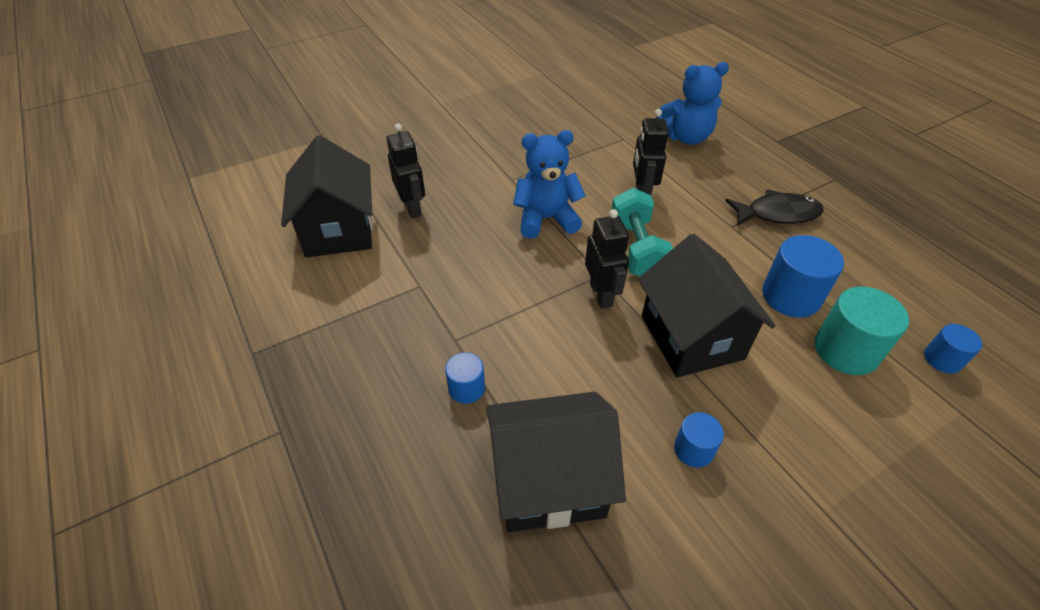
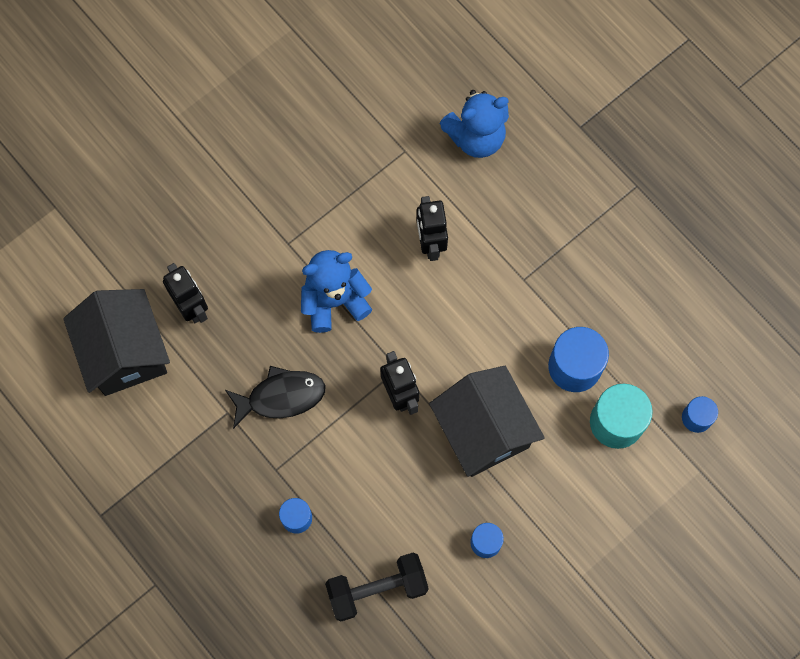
camera: 10 degrees left, 25 degrees up
(549, 481) = (377, 589): black house -> black dumbbell
(637, 249) = (430, 329): turquoise dumbbell -> none
(777, 214) = (571, 253): black fish -> black fish (281, 397)

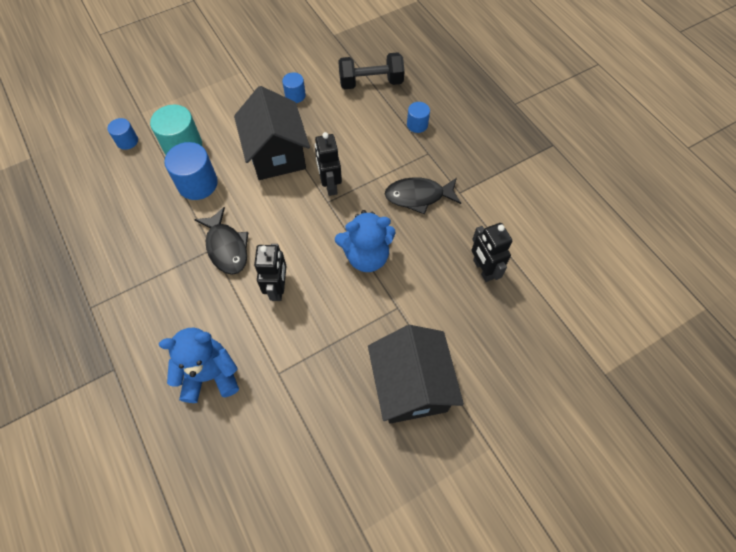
camera: 170 degrees left, 10 degrees down
(125, 353) = (537, 244): black house -> black house (411, 386)
(507, 284) = (226, 247): none -> black fish

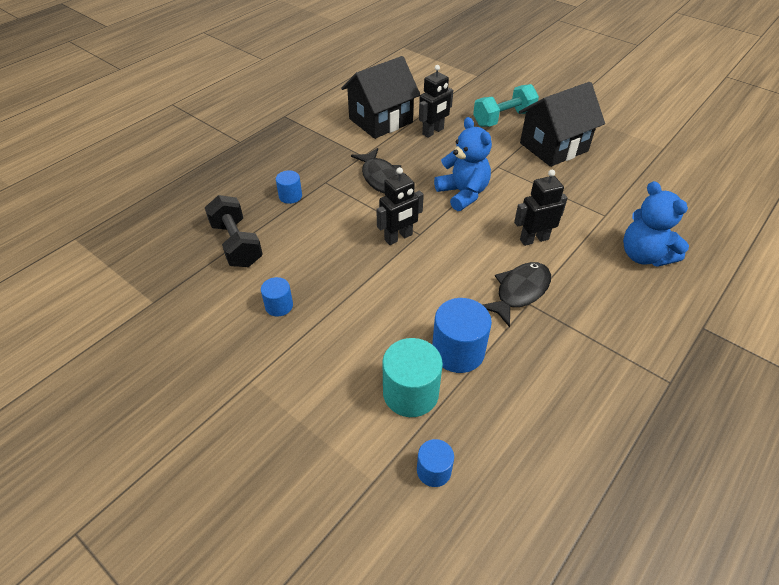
camera: 110 degrees left, 15 degrees down
(277, 155) = (379, 292): black house -> black house (380, 121)
(488, 357) = (503, 119): none -> turquoise dumbbell

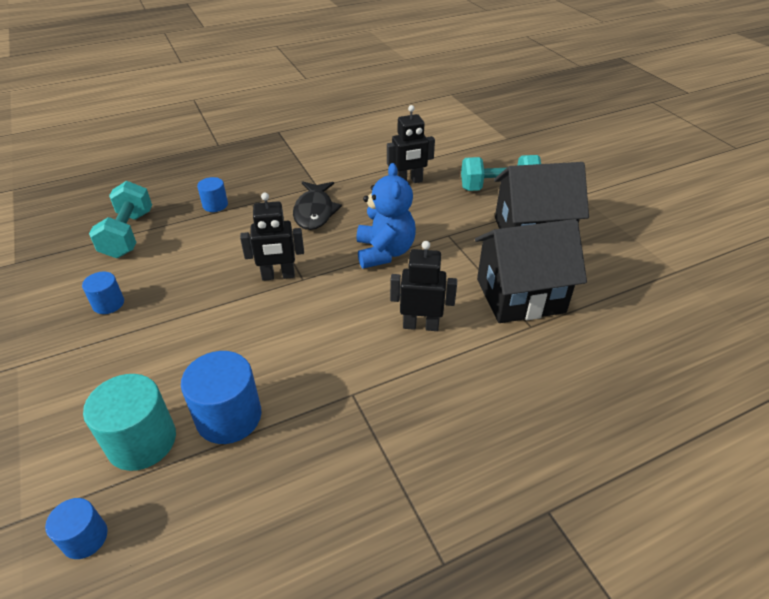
camera: 25 degrees right, 5 degrees down
(237, 244) = (128, 234): black dumbbell -> turquoise dumbbell
(380, 121) = (365, 158): black house -> black house (520, 296)
(519, 292) = (353, 377): black fish -> none
(644, 255) = (542, 390): blue teddy bear -> none

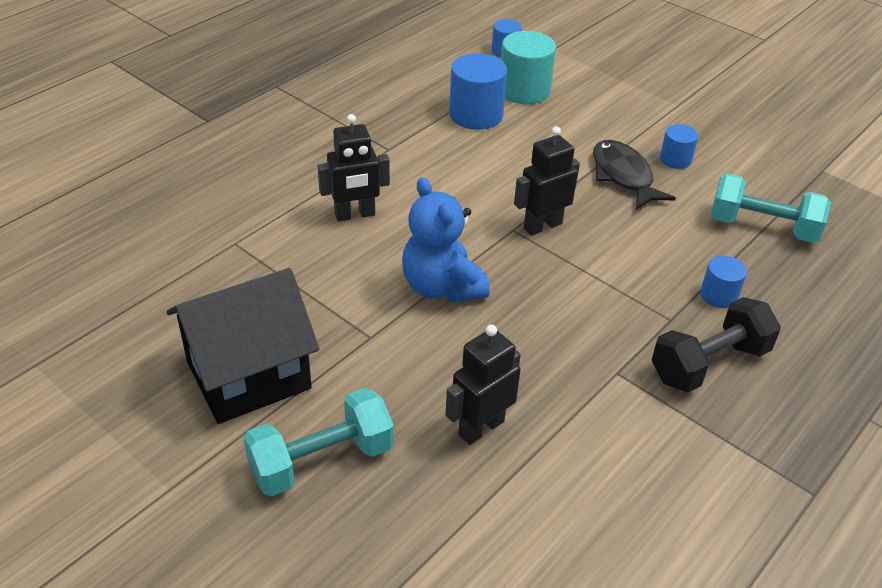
camera: 155 degrees right, 0 degrees up
(128, 234) = (762, 227): turquoise dumbbell -> turquoise dumbbell turned 45 degrees counterclockwise
(264, 178) = (709, 364): none -> black dumbbell
(314, 212) = (578, 323): black fish -> black fish (623, 176)
(520, 296) = (252, 274): black house -> none

